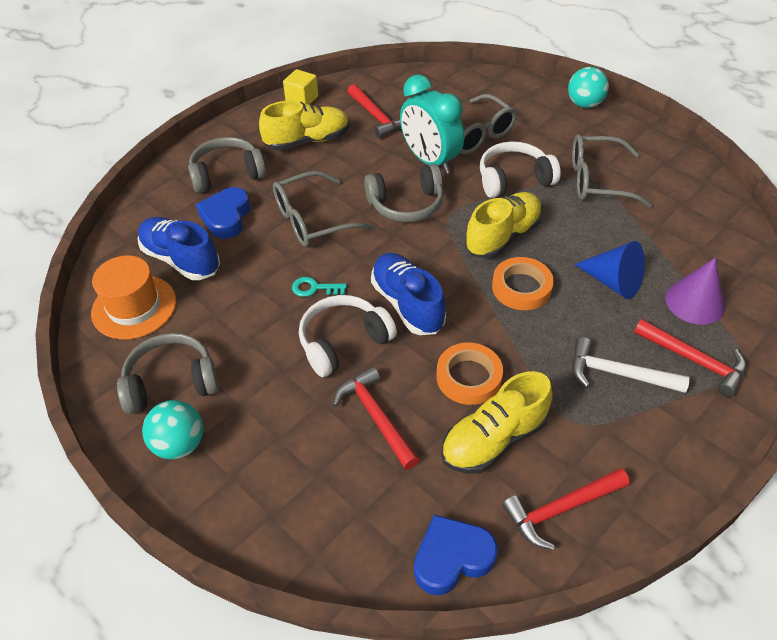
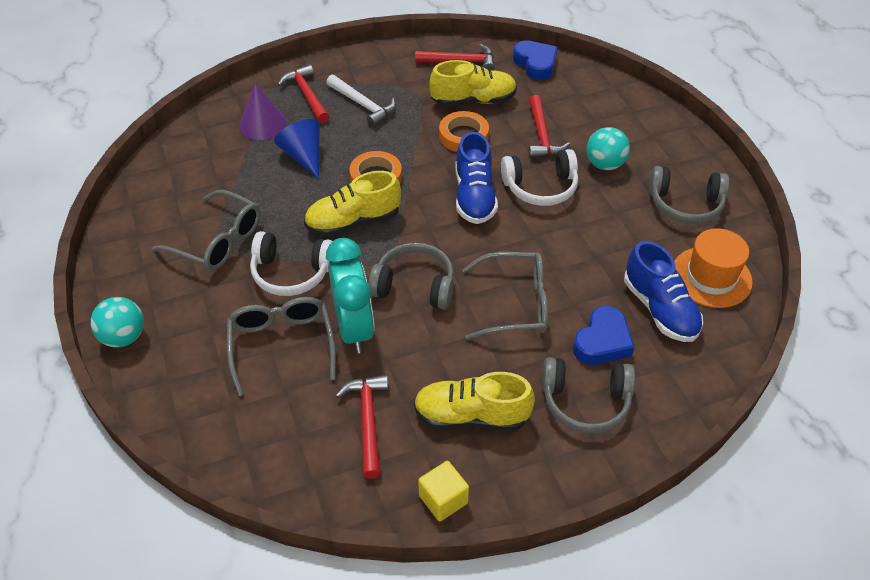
camera: 155 degrees left, 0 degrees up
(179, 444) = (685, 164): turquoise ball -> turquoise ball (605, 164)
(314, 288) = (544, 236): turquoise key -> none
(452, 558) = (535, 64): blue heart -> blue heart turned 120 degrees counterclockwise

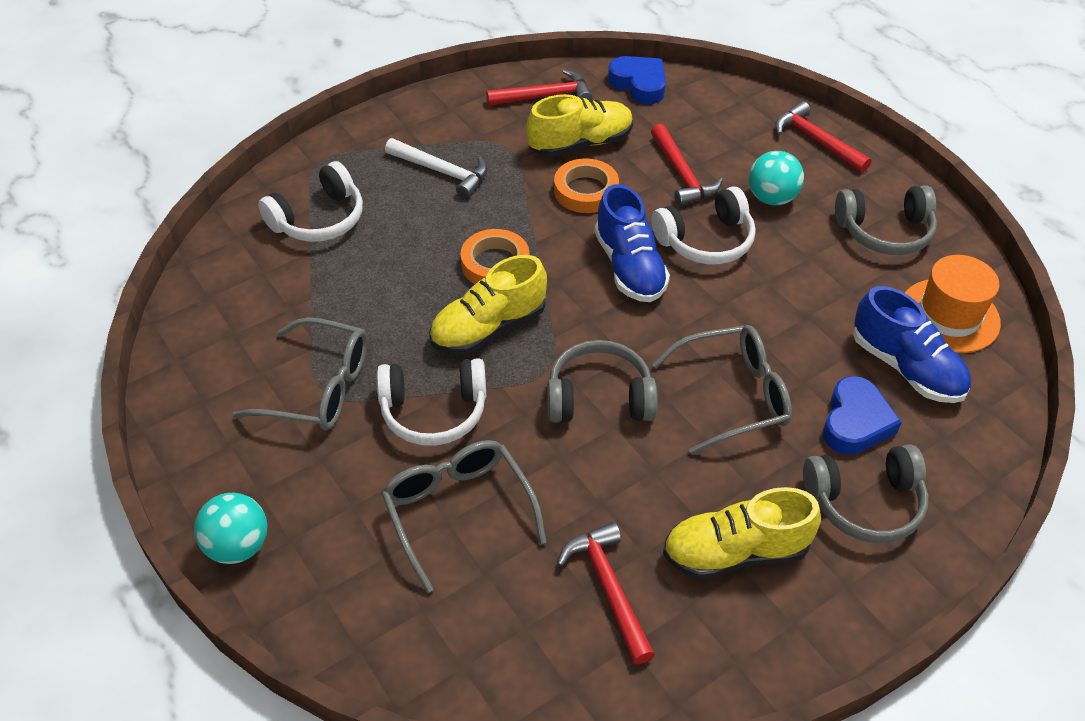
camera: 15 degrees left, 0 degrees up
(263, 124) = (319, 219): purple cone -> white headphones
(304, 156) = (390, 253): blue cone -> none
(306, 95) = (363, 170): red hammer -> red hammer (816, 141)
(354, 328) = (544, 469): turquoise clock -> none
(443, 499) = (742, 669): yellow cube -> none

